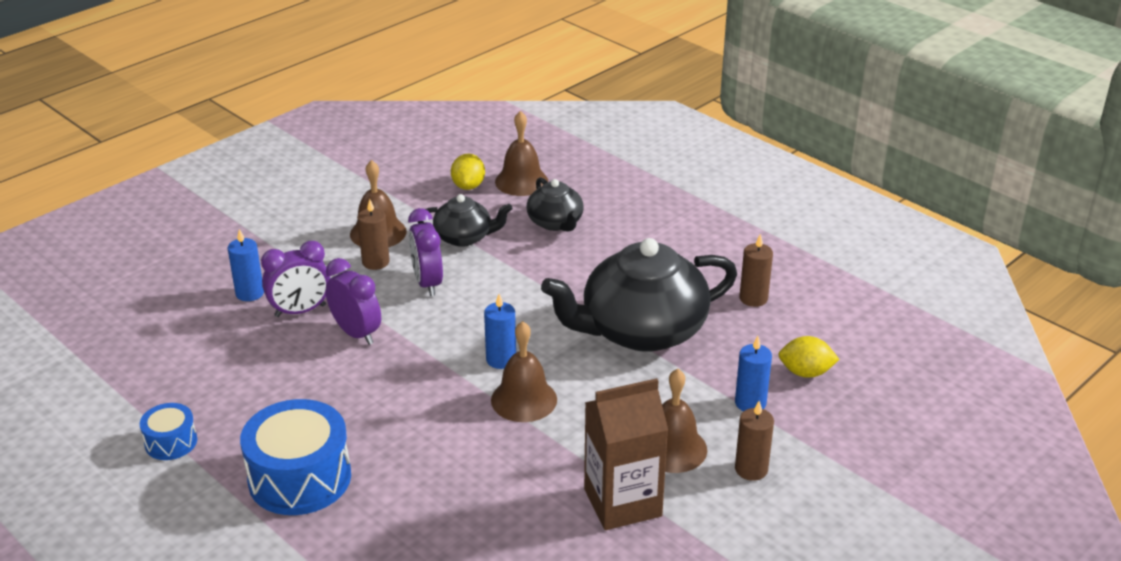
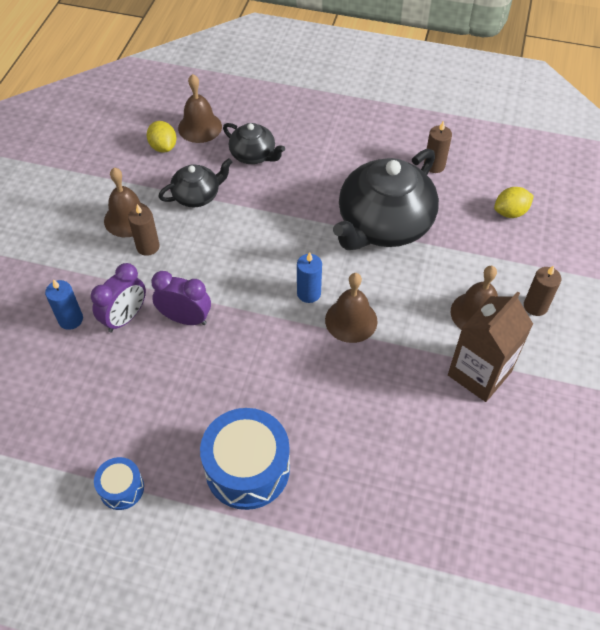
camera: 30 degrees left, 20 degrees up
(427, 283) = (203, 249): purple clock -> none
(750, 403) = (496, 253): blue candle -> none

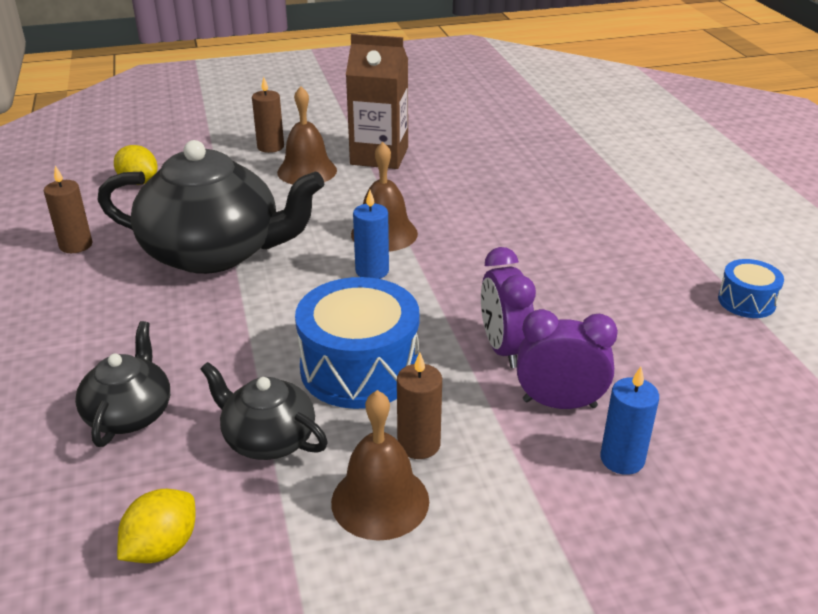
camera: 120 degrees left, 20 degrees down
(200, 127) = (76, 519): brown bell -> none
(247, 468) = (622, 237): blue drum -> blue drum (359, 368)

